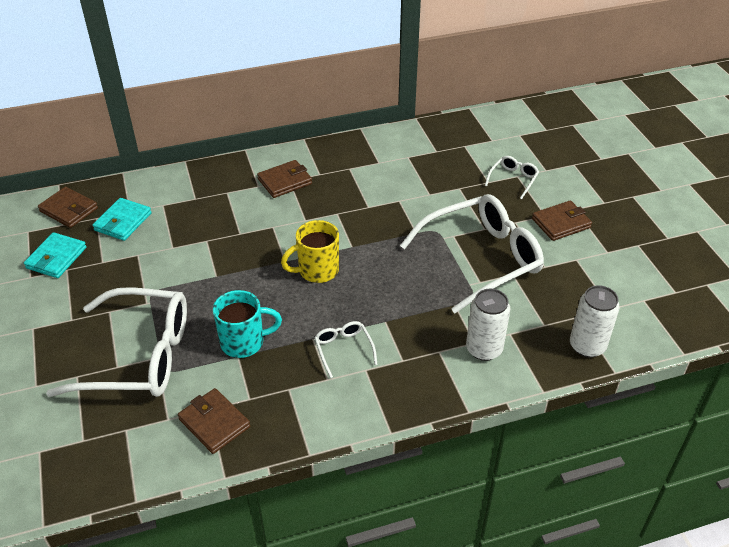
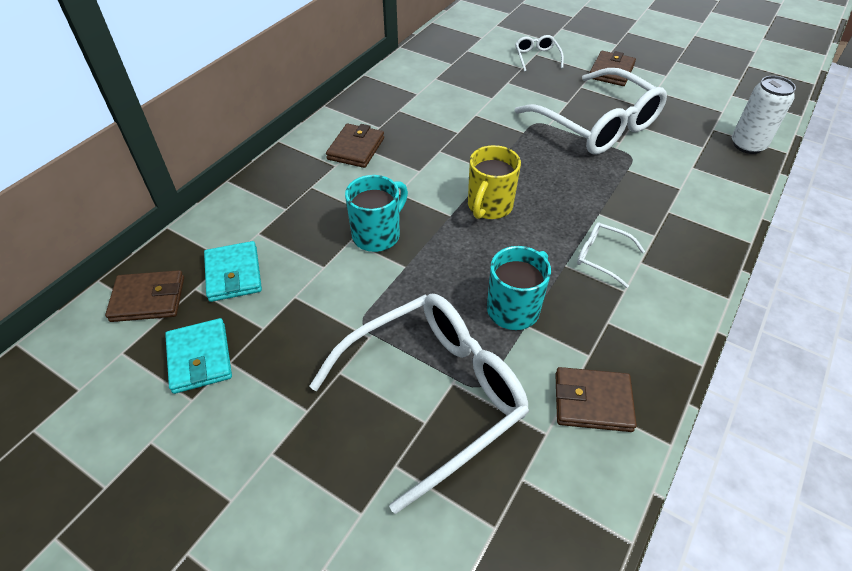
camera: 40 degrees left, 5 degrees up
(225, 246) = (377, 235): none -> turquoise mug
(481, 259) = (597, 125): white glasses -> white glasses turned 120 degrees clockwise
(484, 349) = (693, 189): white can -> none

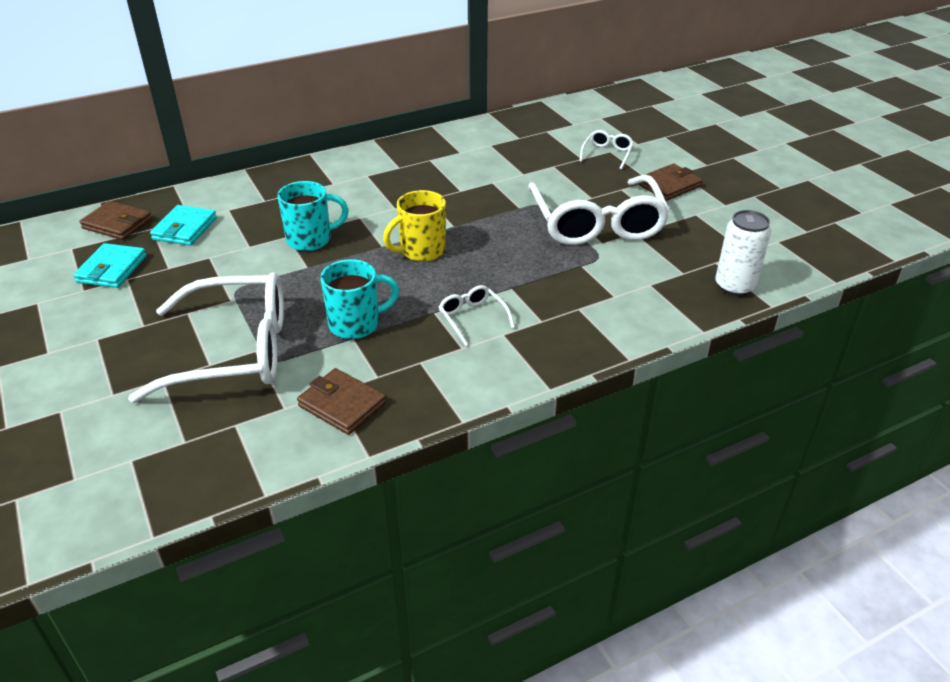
camera: 30 degrees right, 10 degrees down
(356, 149) = (362, 177): brown wallet -> none

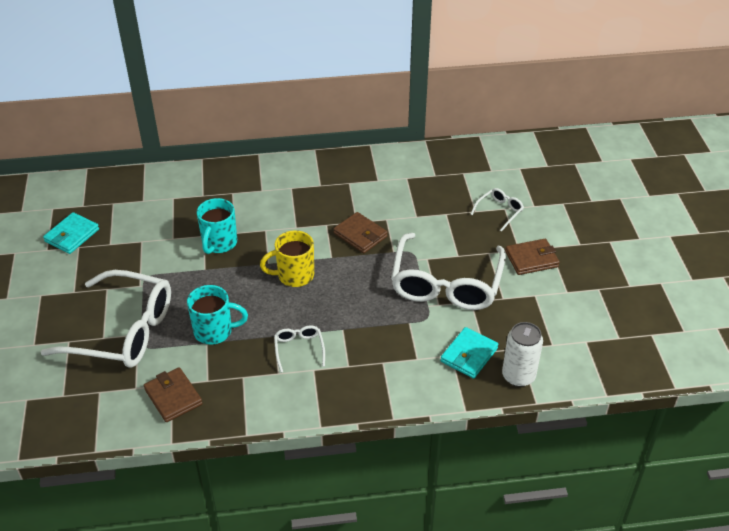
camera: 20 degrees right, 5 degrees up
(117, 224) = (91, 193): brown wallet -> brown wallet (360, 235)
(185, 229) = (135, 209): turquoise wallet -> turquoise wallet (469, 355)
(311, 240) = (219, 243): turquoise mug -> turquoise mug turned 105 degrees clockwise

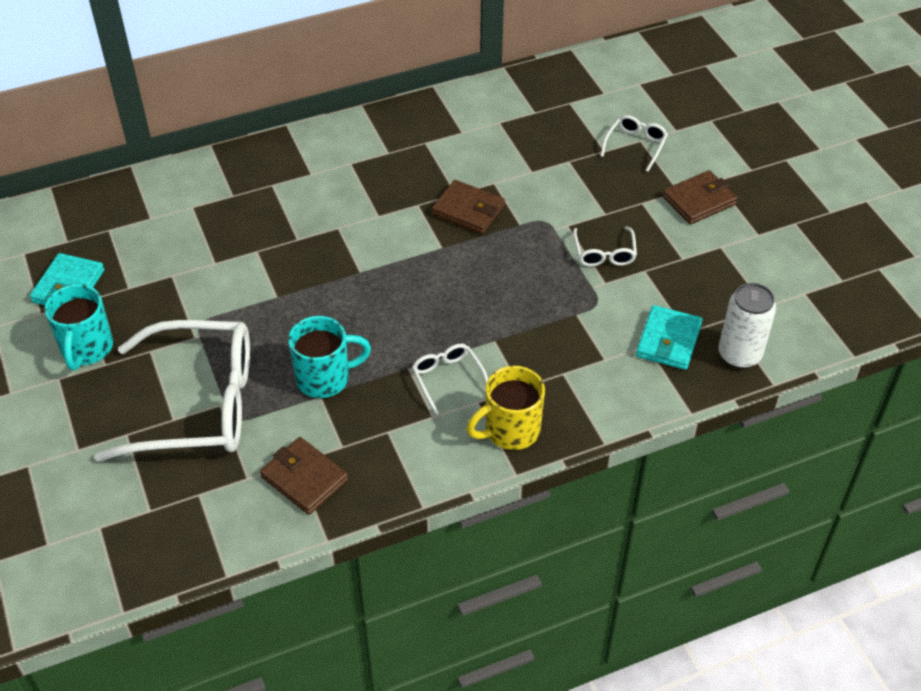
camera: 15 degrees left, 5 degrees up
(219, 243) = (282, 257): turquoise mug -> turquoise mug (87, 349)
(294, 275) = (402, 282): yellow mug -> yellow mug (510, 430)
(446, 283) = (604, 253): white glasses -> white glasses, size x0.42

